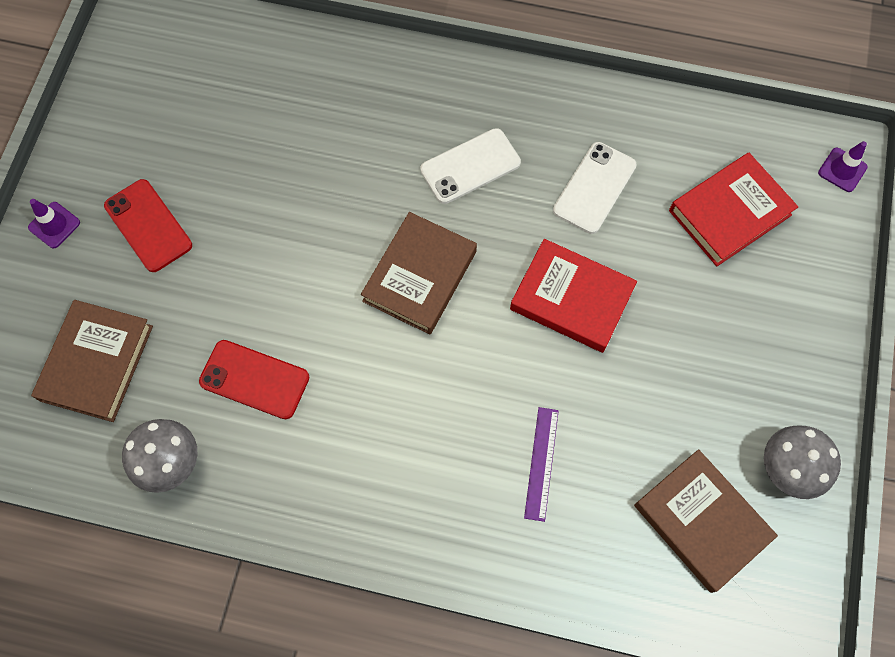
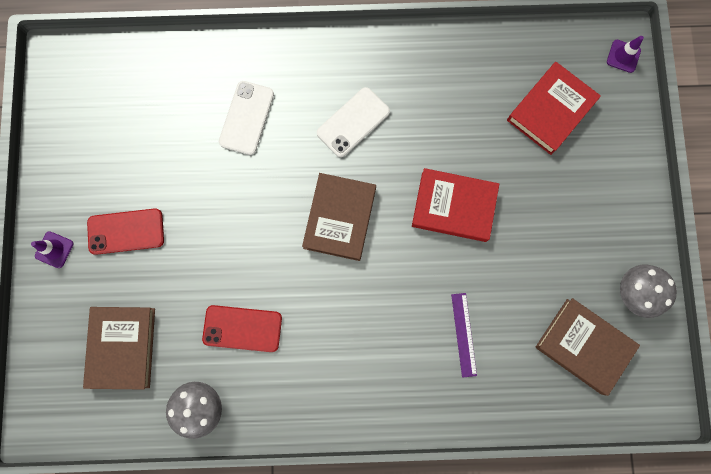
camera: 15 degrees left, 10 degrees up
(148, 226) = (126, 231): red phone -> red phone turned 45 degrees counterclockwise
(594, 188) = (448, 116): white phone -> white phone (246, 118)

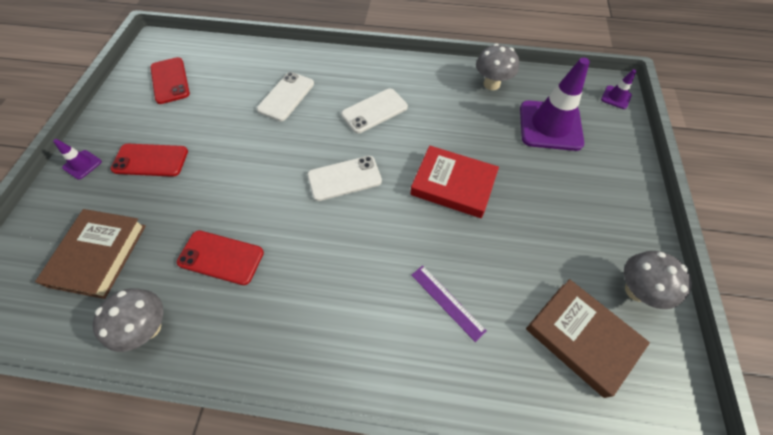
camera: 10 degrees right, 20 degrees down
(100, 116) = (170, 81): none -> red phone
(340, 218) = (344, 178): brown book -> white phone
(463, 334) = (447, 302): purple ruler -> purple ruler turned 45 degrees counterclockwise
(481, 59) = (491, 84): none -> grey mushroom
(550, 110) = (550, 125): red book -> purple traffic cone

